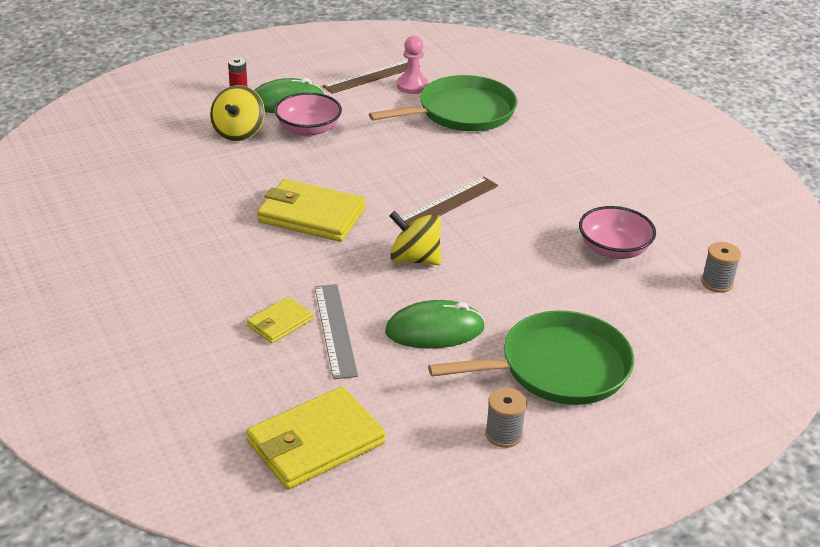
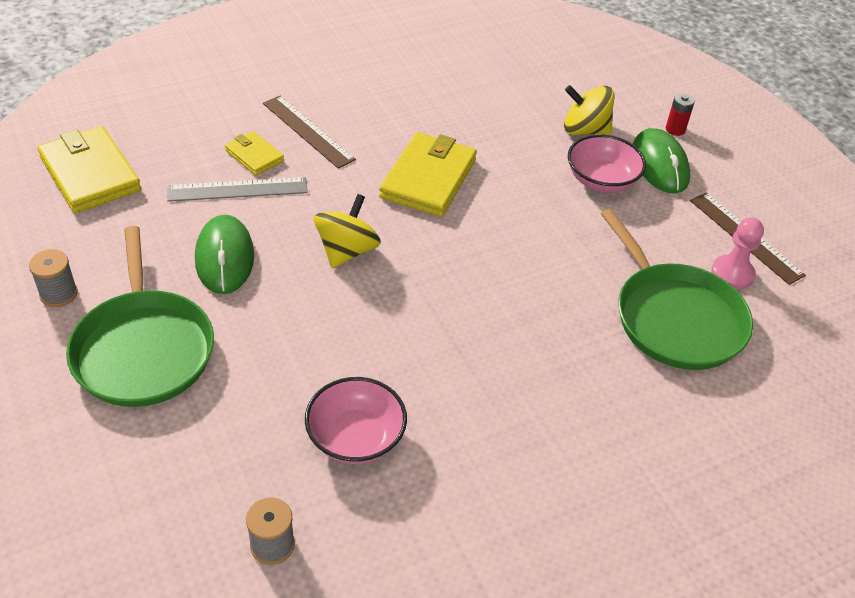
camera: 90 degrees right, 10 degrees up
(447, 203) = (455, 286): brown ruler -> brown ruler (308, 131)

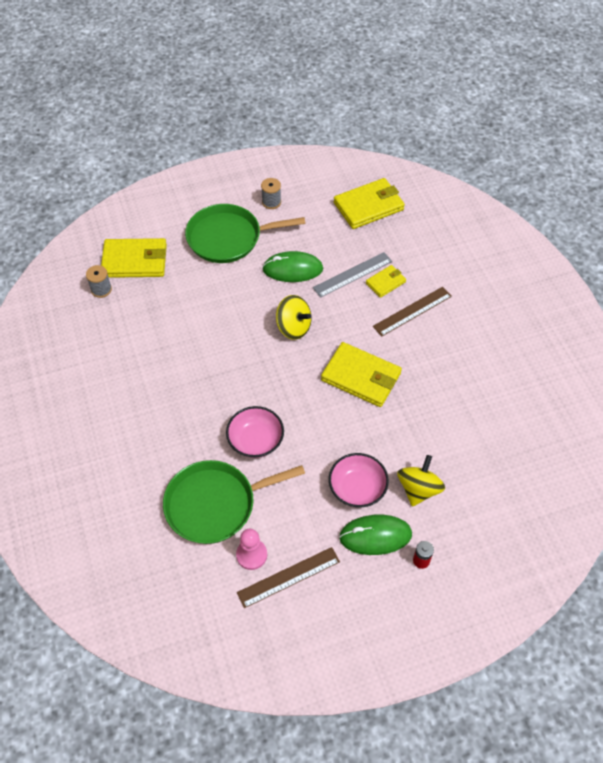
camera: 100 degrees right, 10 degrees up
(194, 495) = (135, 261): none -> yellow wallet
(238, 189) = (352, 274): grey ruler -> grey ruler turned 60 degrees clockwise
(356, 437) = (155, 324): pink bowl -> pink bowl (255, 441)

